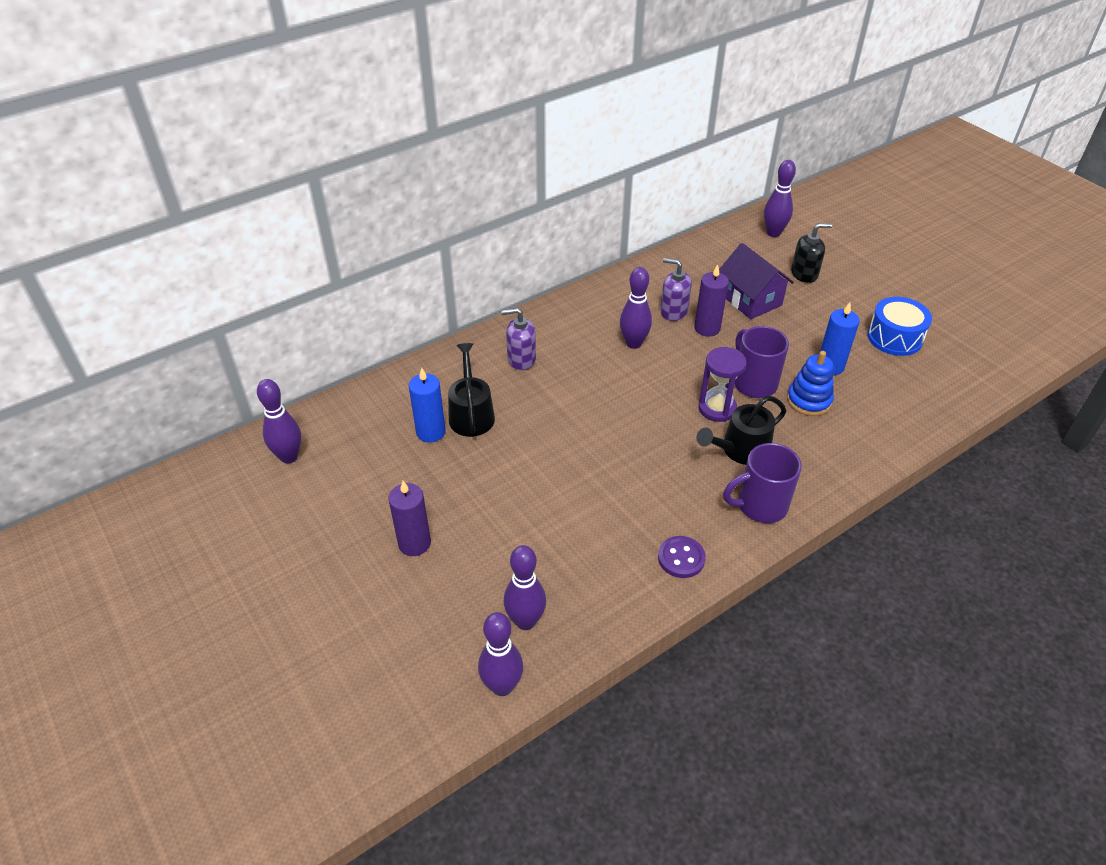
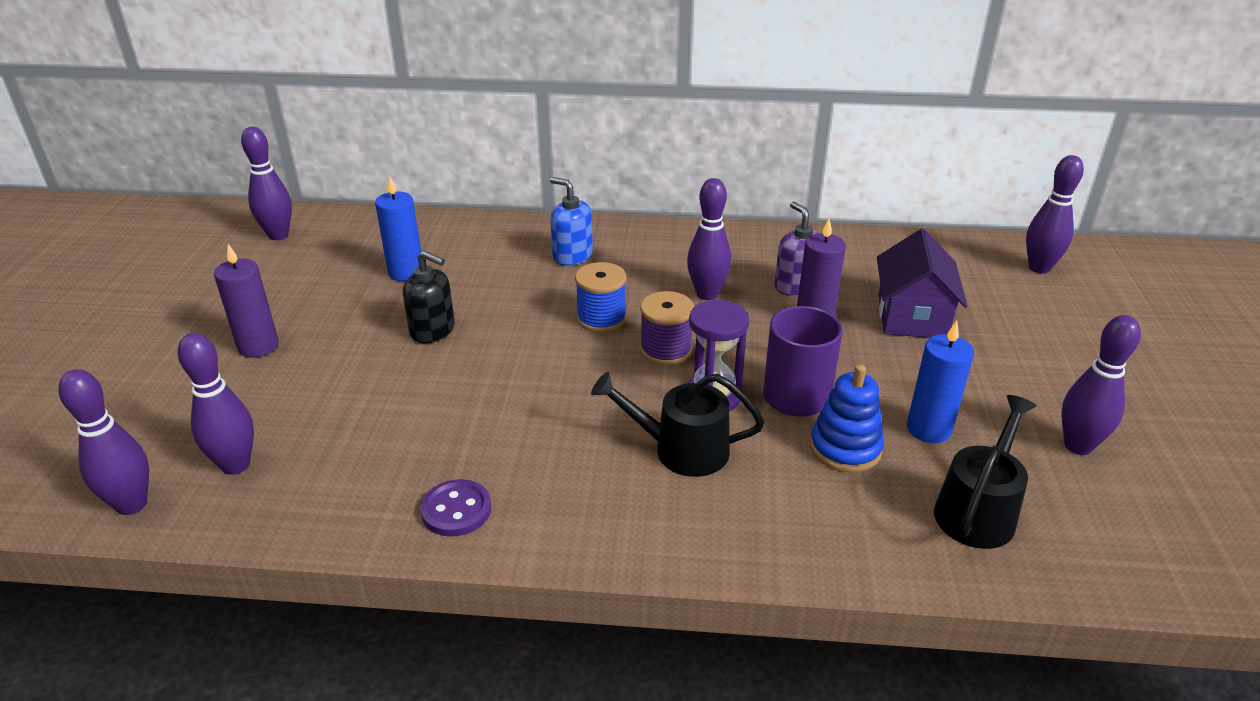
camera: 40 degrees right, 10 degrees down
(471, 414) = (460, 276): black watering can -> black watering can (978, 510)
(521, 359) = (572, 256): purple soap dispenser -> blue soap dispenser
(598, 394) = (601, 318): none -> blue spool
(658, 394) = (666, 350): none -> purple spool
(760, 506) = (620, 517): purple mug -> none
(804, 274) = (1027, 322): black soap dispenser -> black soap dispenser (433, 330)
(894, 337) = (1078, 446): blue drum -> purple bowling pin

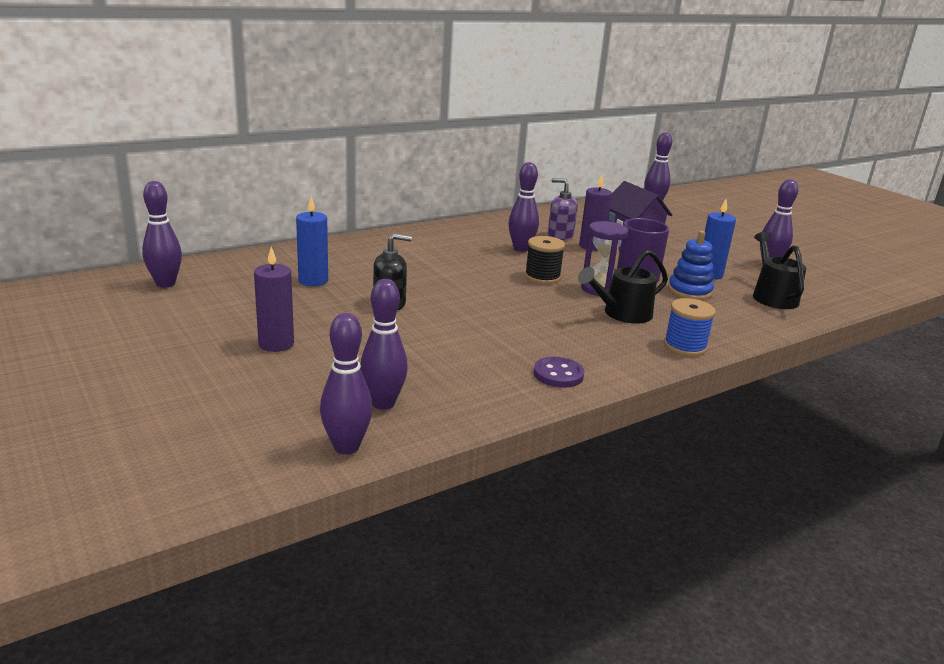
camera: 40 degrees left, 10 degrees down
(572, 256) = (412, 249): blue soap dispenser -> none
(601, 318) = (483, 273): blue spool -> blue spool (685, 346)
(666, 350) = (542, 277): purple spool -> black spool

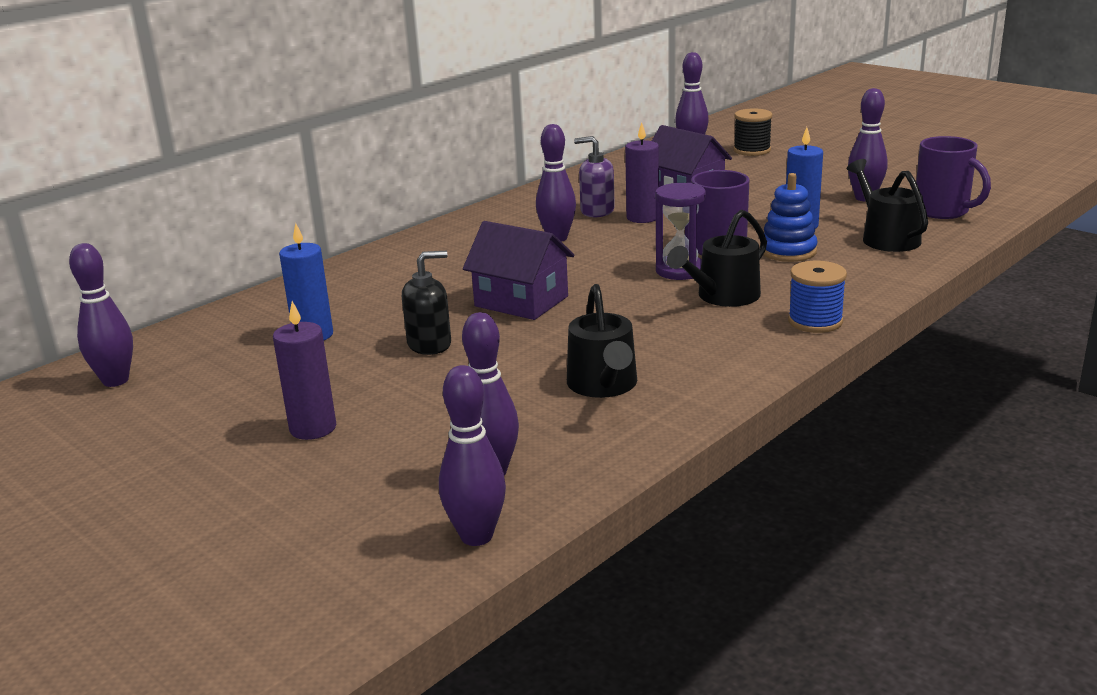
camera: 10 degrees left, 0 degrees up
(471, 287) = (521, 301): none -> purple house
(499, 359) = (603, 385): none -> black watering can
(542, 277) = (603, 270): black spool -> black spool (752, 150)
(558, 374) = (684, 388): purple button -> none
(828, 286) = (943, 211): none -> purple mug

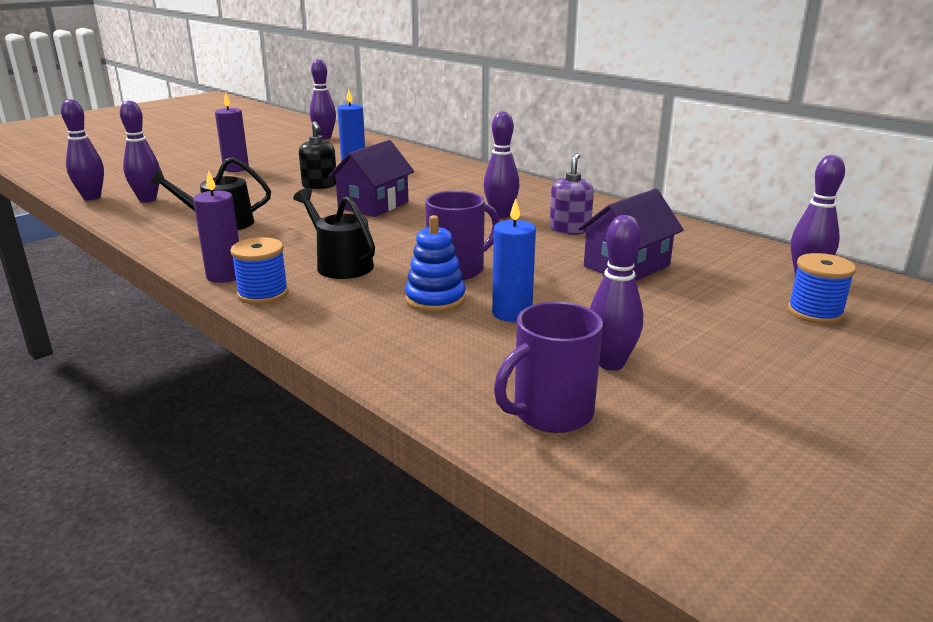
camera: 90 degrees right, 0 degrees up
(642, 218) = (549, 245): purple candle -> purple candle (225, 276)
(680, 271) = (407, 252): purple hourglass -> none
(752, 150) = (815, 312): black spool -> blue spool
(886, 238) = (458, 356): black watering can -> none

